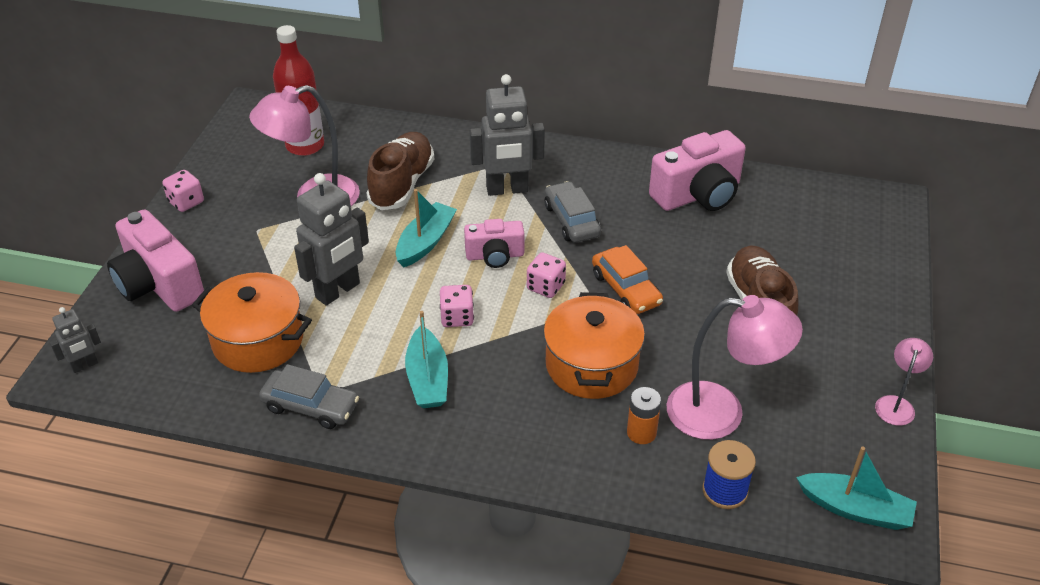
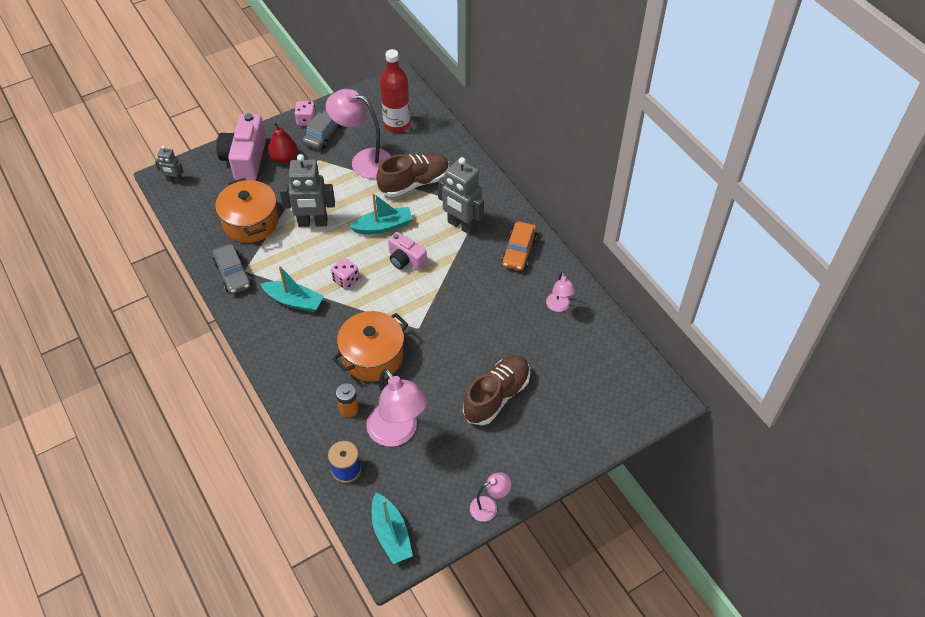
camera: 45 degrees right, 10 degrees up
(210, 253) = (284, 158): none -> red pear
(427, 379) = (294, 301): turquoise boat -> turquoise boat turned 105 degrees counterclockwise
(546, 286) = (407, 297): pink dice -> none
(571, 220) = (470, 269): grey car -> grey car (324, 134)
(626, 289) = (443, 330): orange car -> orange car (519, 251)
(698, 194) = (559, 306): pink camera -> pink lamp

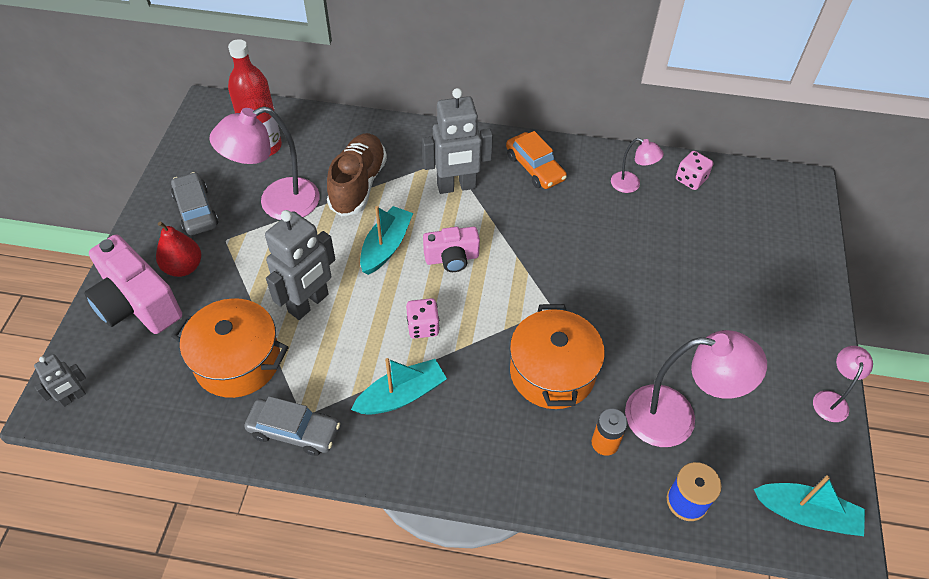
camera: 50 degrees left, 0 degrees up
(306, 120) = (156, 212): pink dice -> pink dice (690, 179)
(496, 396) = (698, 302): brown shoe -> none

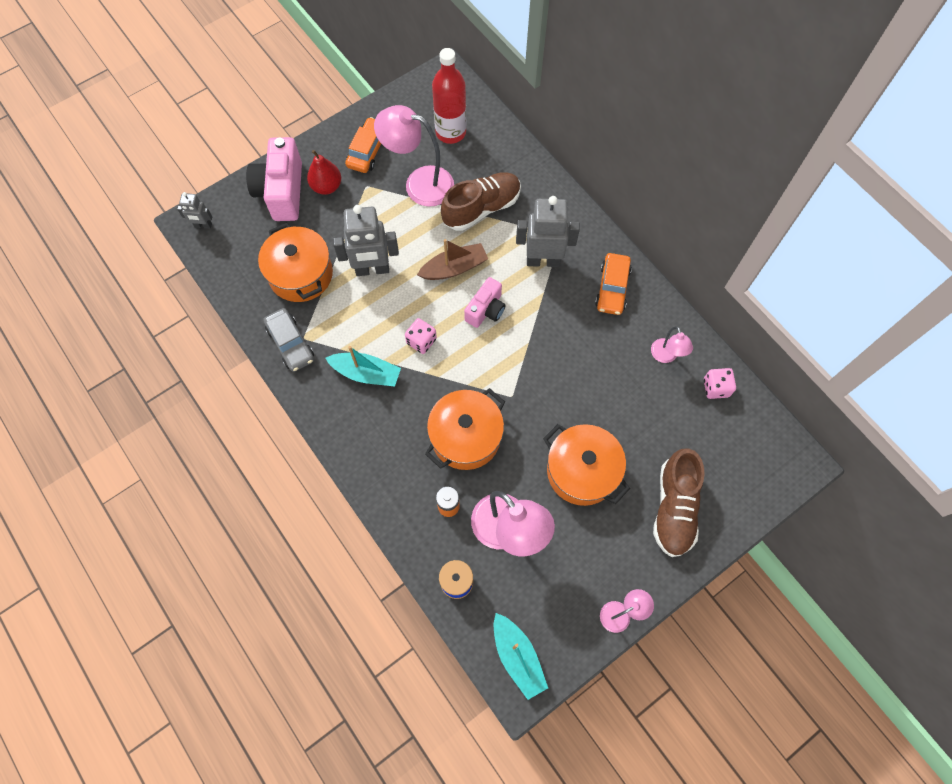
camera: 45 degrees right, 15 degrees up
(196, 210) = (368, 150): grey car -> orange car
(386, 246) = (454, 268): turquoise boat -> brown boat
(452, 258) = (486, 310): pink camera -> pink camera turned 90 degrees counterclockwise
(456, 187) = (543, 260): grey robot -> grey robot turned 150 degrees clockwise
(673, 318) = (582, 471): none -> orange pot
(768, 286) = (674, 508): none -> brown shoe

